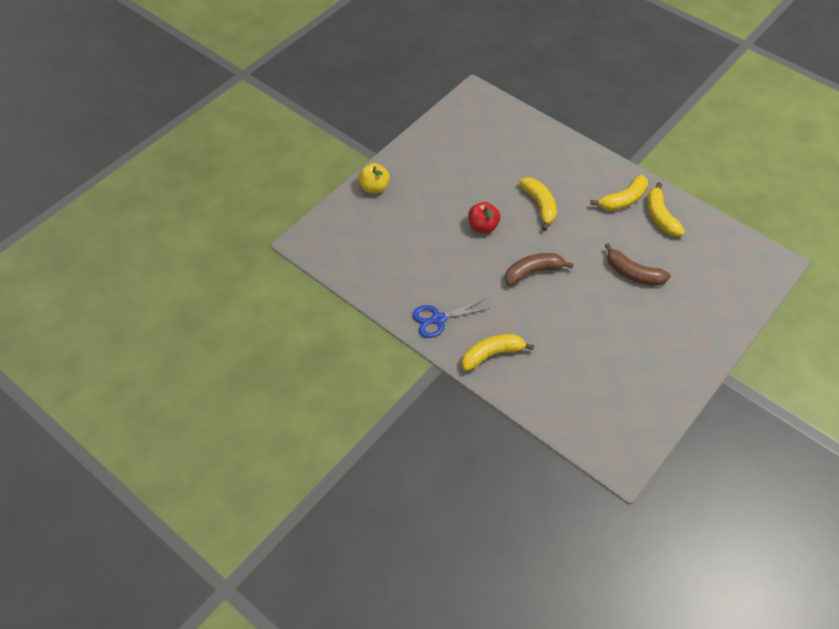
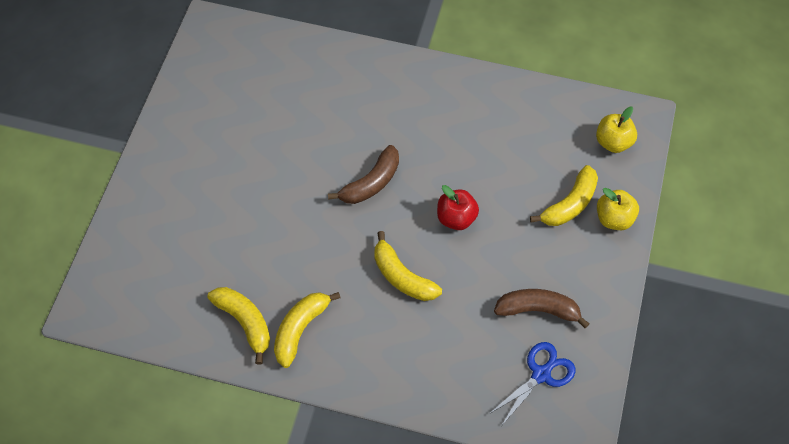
camera: 155 degrees right, 5 degrees up
(337, 233) = (613, 142): none -> yellow apple
(437, 319) = (446, 90): blue scissors -> blue scissors (541, 374)
(492, 354) = (373, 76): yellow banana -> yellow banana (570, 204)
(633, 273) = (256, 227): brown banana -> brown banana (538, 310)

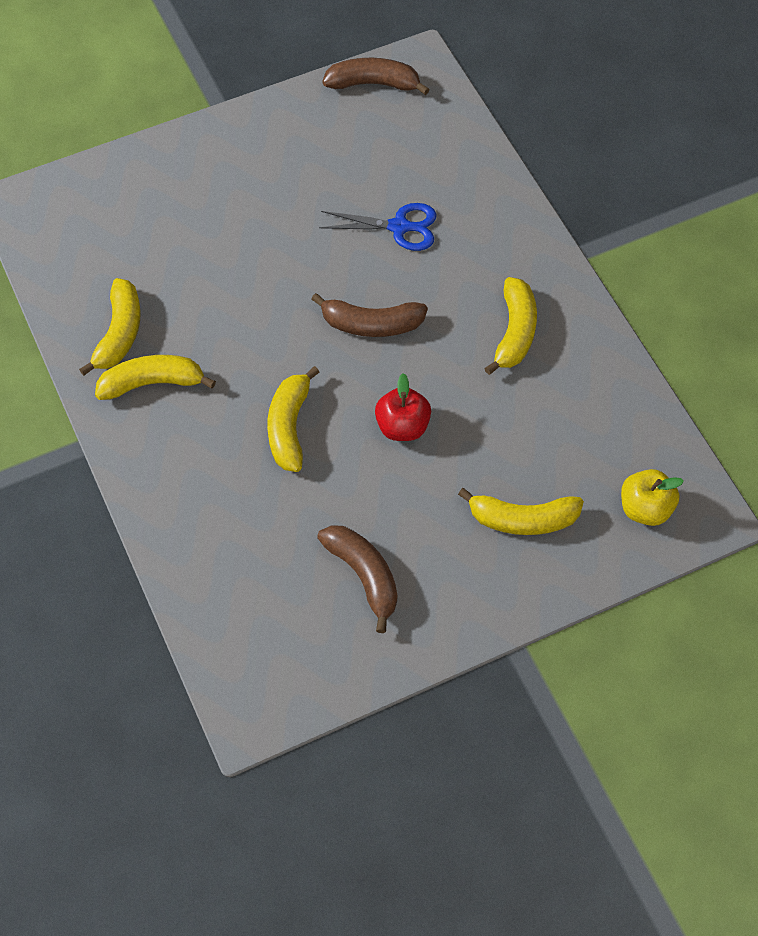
camera: 50 degrees right, 0 degrees up
(200, 57) = (374, 84): none -> brown banana
(445, 118) = (515, 332): none -> yellow banana
(541, 374) = (291, 629): blue scissors -> blue scissors (400, 227)
(614, 219) = (546, 574): yellow apple -> none

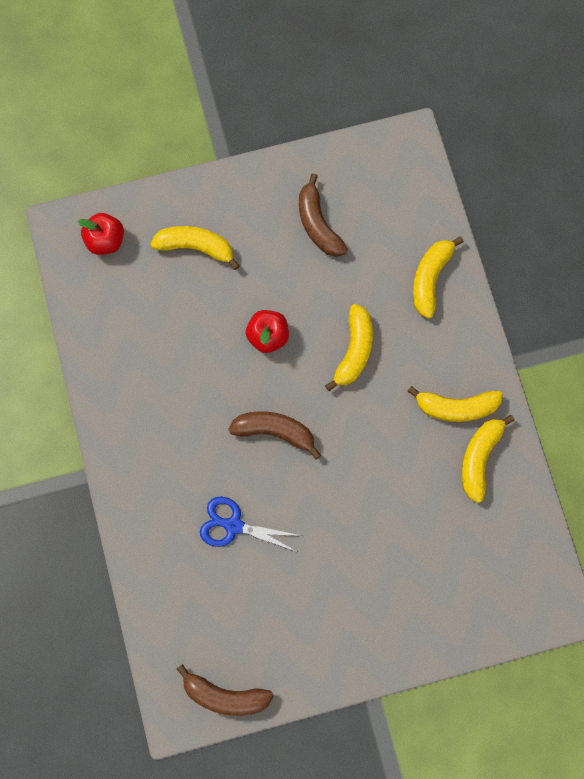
camera: 170 degrees left, 15 degrees up
(515, 332) = (162, 404): yellow banana -> yellow banana (430, 278)
(645, 509) = (105, 241): yellow apple -> red apple

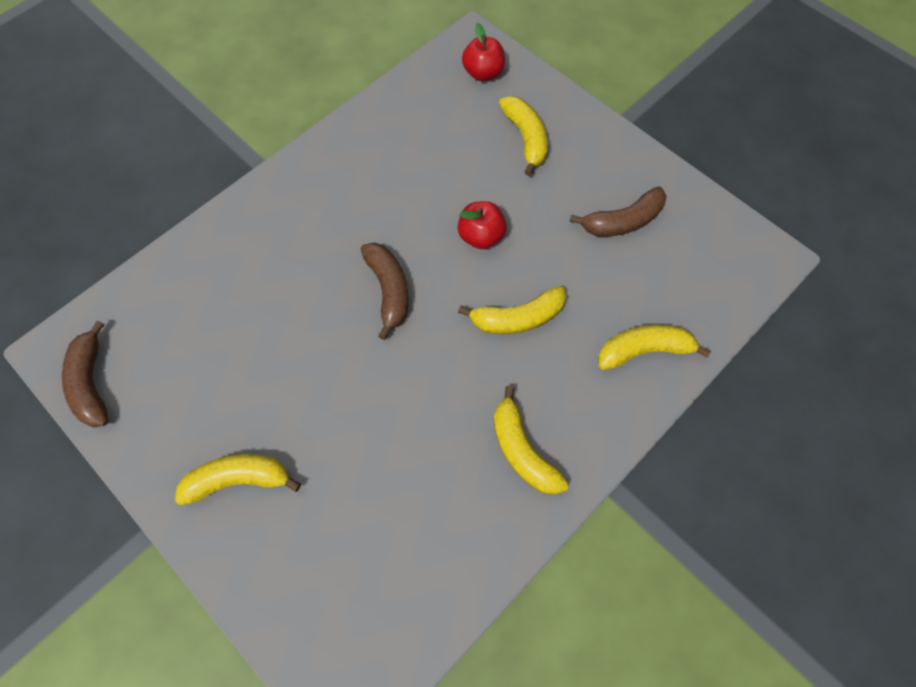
camera: 60 degrees right, 10 degrees down
(233, 525) = (273, 302): blue scissors -> none
(318, 224) = (622, 221): brown banana -> brown banana turned 150 degrees counterclockwise
(479, 458) = (480, 507): yellow banana -> yellow banana (238, 480)

